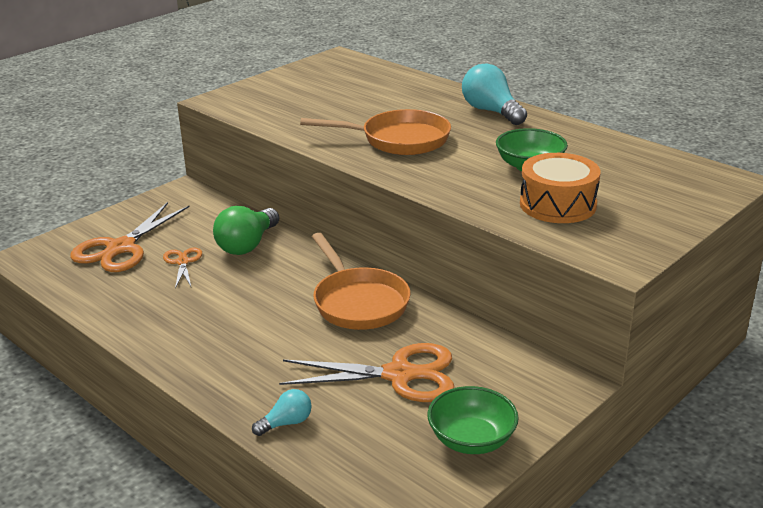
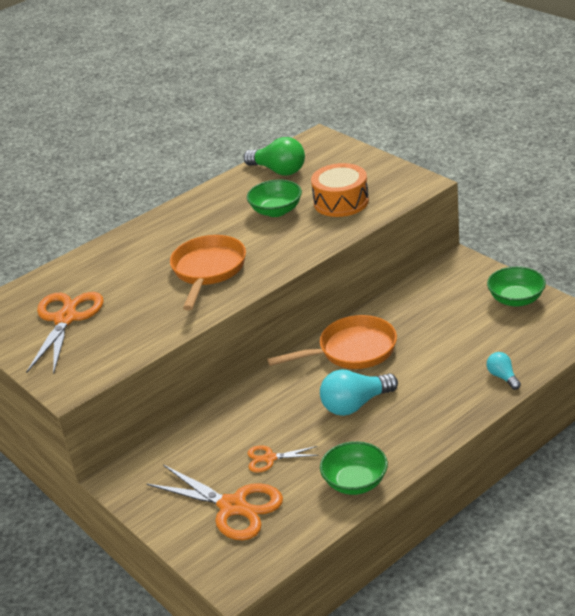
camera: 80 degrees left, 5 degrees up
(126, 314) = (355, 482): none -> green bowl
(247, 245) = (246, 420): green light bulb -> green light bulb (279, 171)
(399, 375) = (448, 329): orange scissors -> orange scissors (65, 319)
(491, 111) = (164, 226): turquoise light bulb -> turquoise light bulb (355, 405)

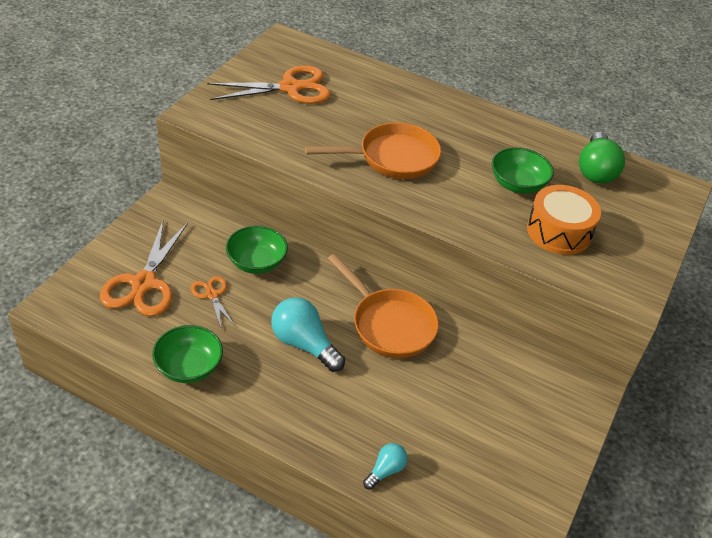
camera: 60 degrees right, 10 degrees up
(516, 299) = (537, 463): green bowl -> green bowl (256, 262)

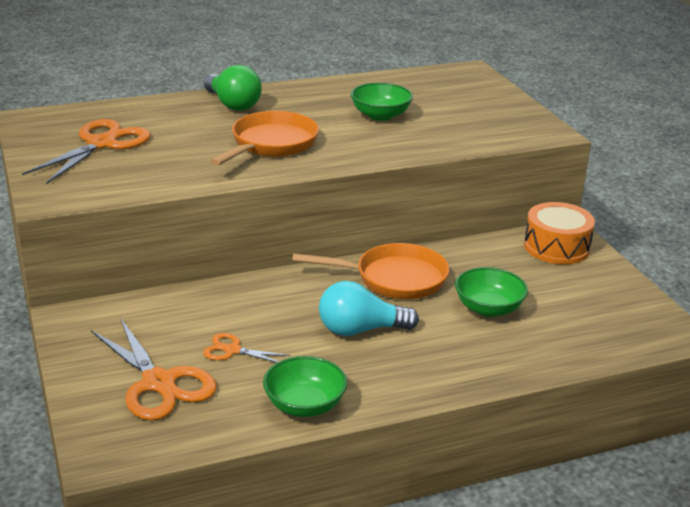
camera: 45 degrees left, 15 degrees down
(256, 262) = (228, 307): green bowl -> green bowl (488, 308)
(385, 470) = (543, 356): turquoise light bulb -> none
(559, 231) = (452, 125): orange drum -> orange drum (556, 247)
(595, 170) = (410, 85): green light bulb -> green light bulb (233, 104)

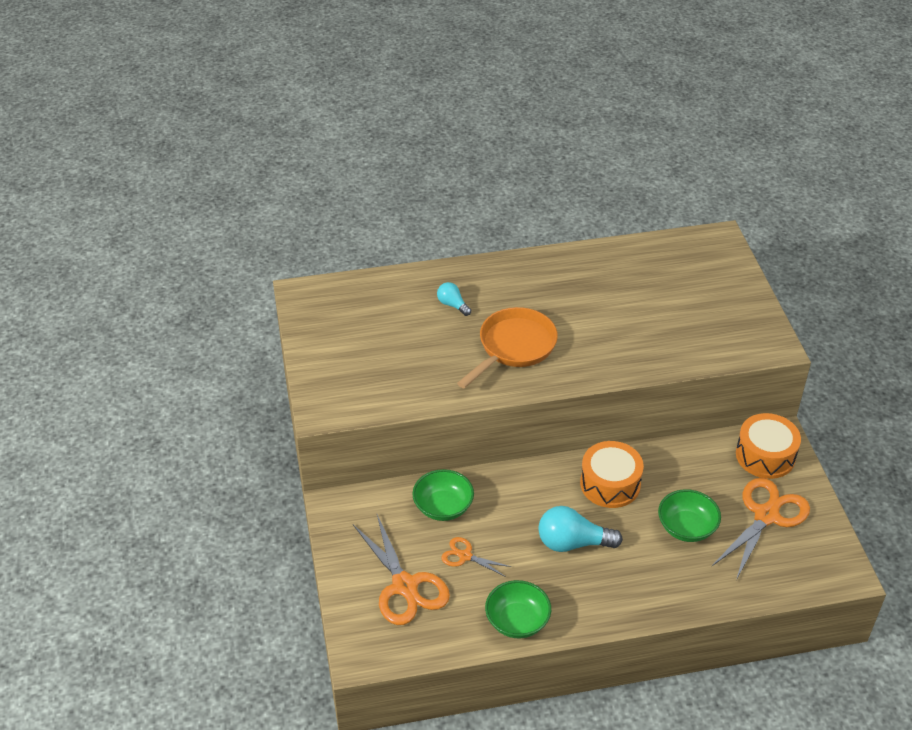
camera: 10 degrees right, 15 degrees up
(101, 144) = (365, 337): orange scissors -> orange scissors (766, 516)
(199, 119) = (452, 305): none -> turquoise light bulb
(233, 104) = (484, 283): green light bulb -> none
(380, 115) = (619, 309): green bowl -> green bowl (443, 507)
(393, 279) = (610, 484): orange pan -> orange drum

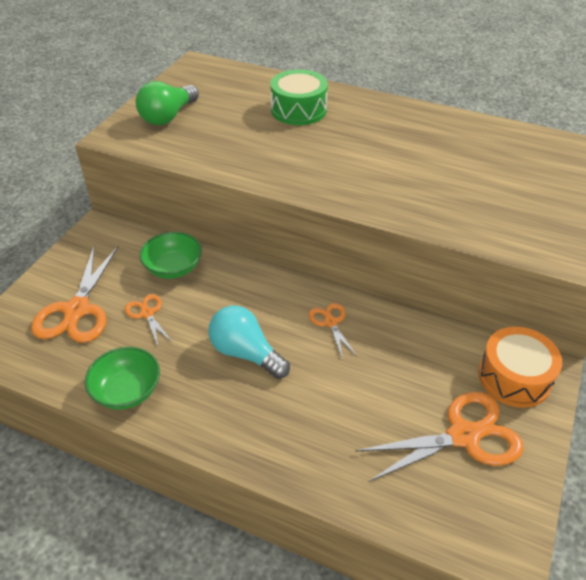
camera: 35 degrees right, 0 degrees up
(346, 367) = (168, 117): none -> green light bulb
(452, 305) = (298, 110): turquoise light bulb -> green drum
(513, 347) = (314, 156): orange pan -> none
(610, 484) = (330, 322): orange drum -> orange scissors
(686, 527) = (366, 400): green bowl -> none

